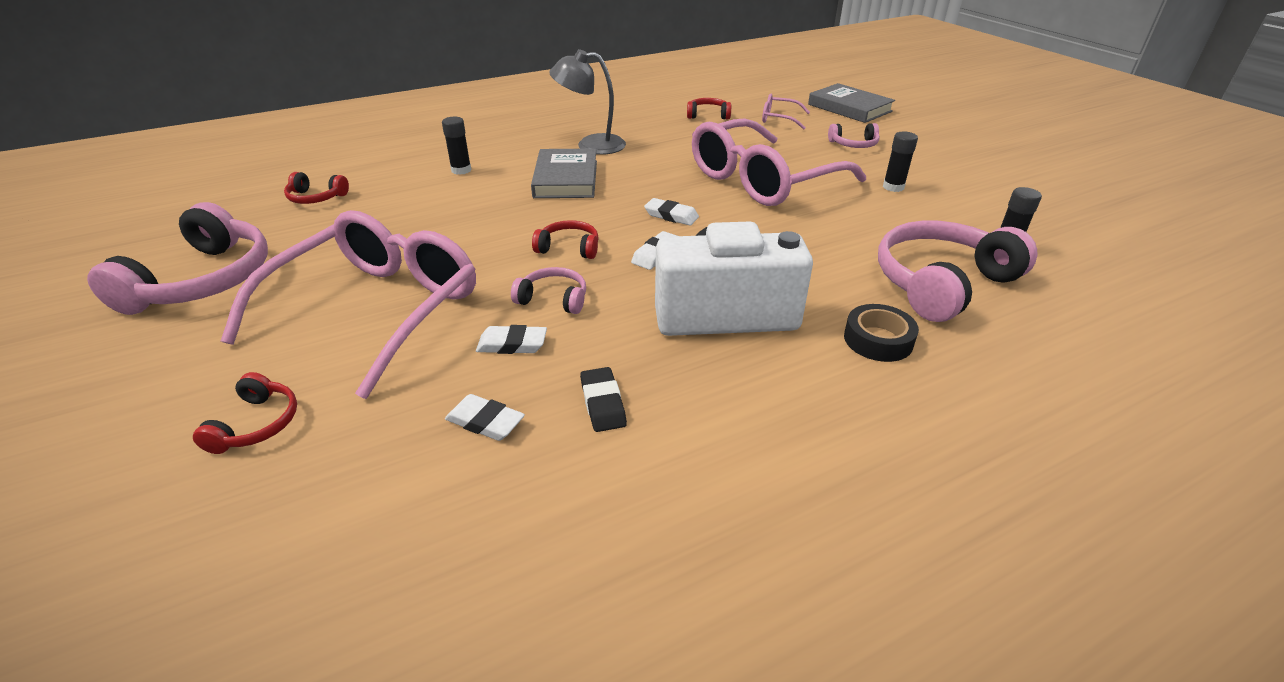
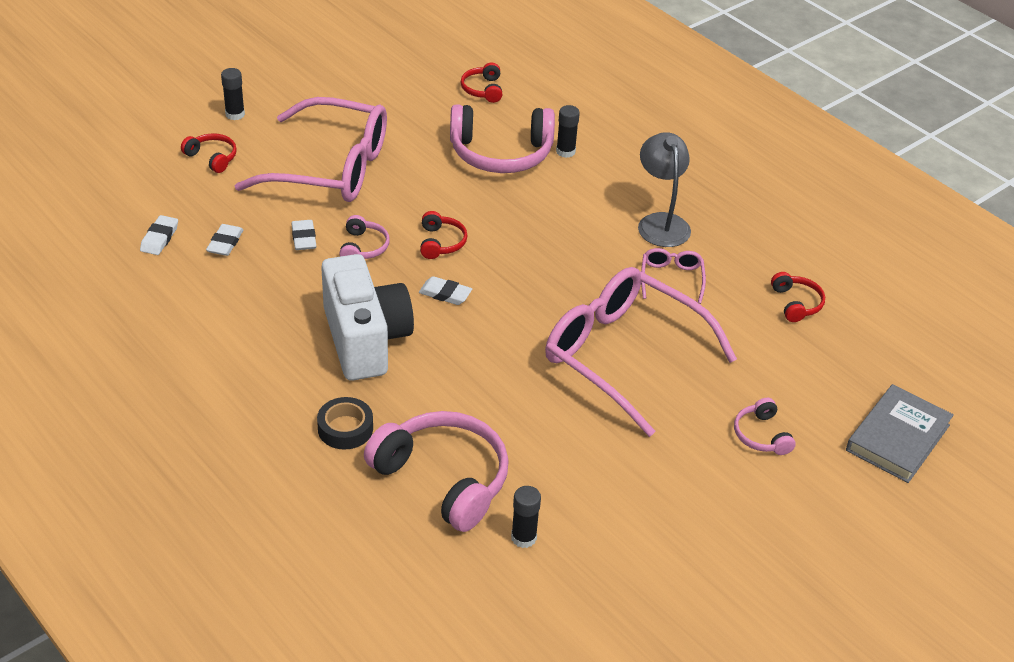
camera: 75 degrees right, 5 degrees up
(203, 280) = (349, 83): pink headphones -> pink headphones (501, 153)
(256, 424) = (212, 158): red headphones -> red headphones turned 135 degrees counterclockwise
(566, 179) = (572, 219): grey book -> none
(603, 403) = (249, 289): black eraser -> none
(671, 215) = (519, 296): white eraser -> white eraser (159, 238)
(779, 119) = (817, 367): pink glasses -> pink glasses (671, 279)
(893, 187) = (646, 462): black glue stick -> black glue stick (235, 114)

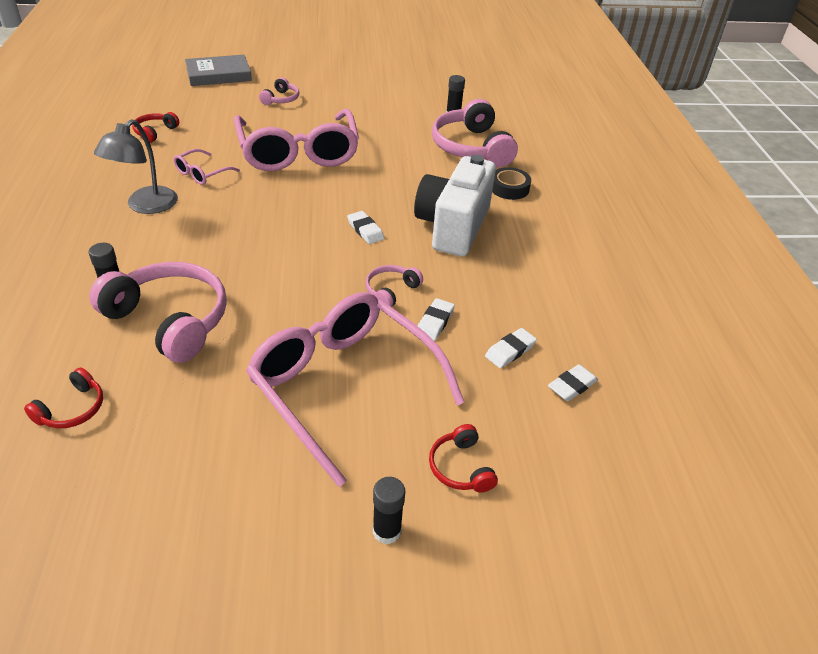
camera: 145 degrees left, 0 degrees up
(441, 242) = (325, 266): red headphones -> none

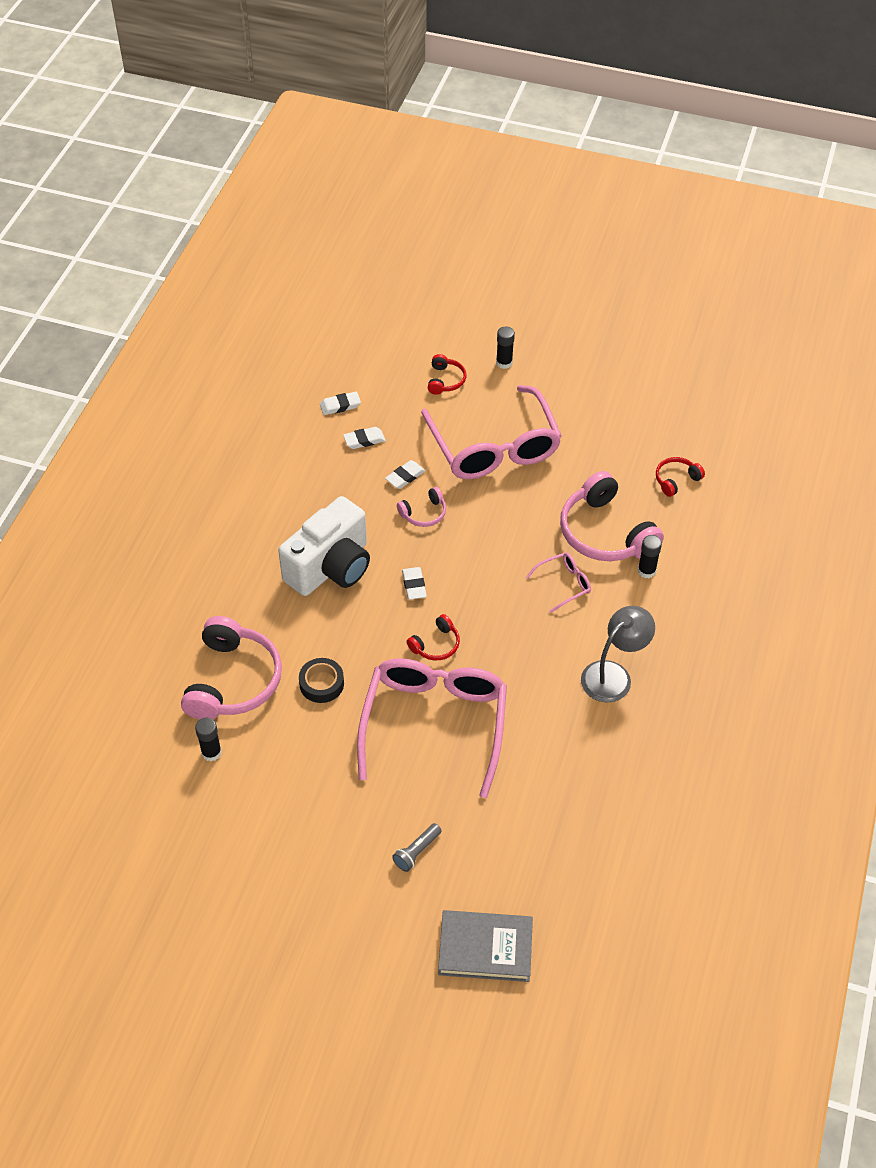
camera: 155 degrees left, 10 degrees up
(155, 132) = (592, 811): red headphones -> red headphones (436, 644)
(202, 173) = (549, 713): pink glasses -> pink glasses (564, 584)
(281, 99) = (417, 852): pink headphones -> grey flashlight
(509, 188) = (240, 604): black tape -> black tape (321, 684)

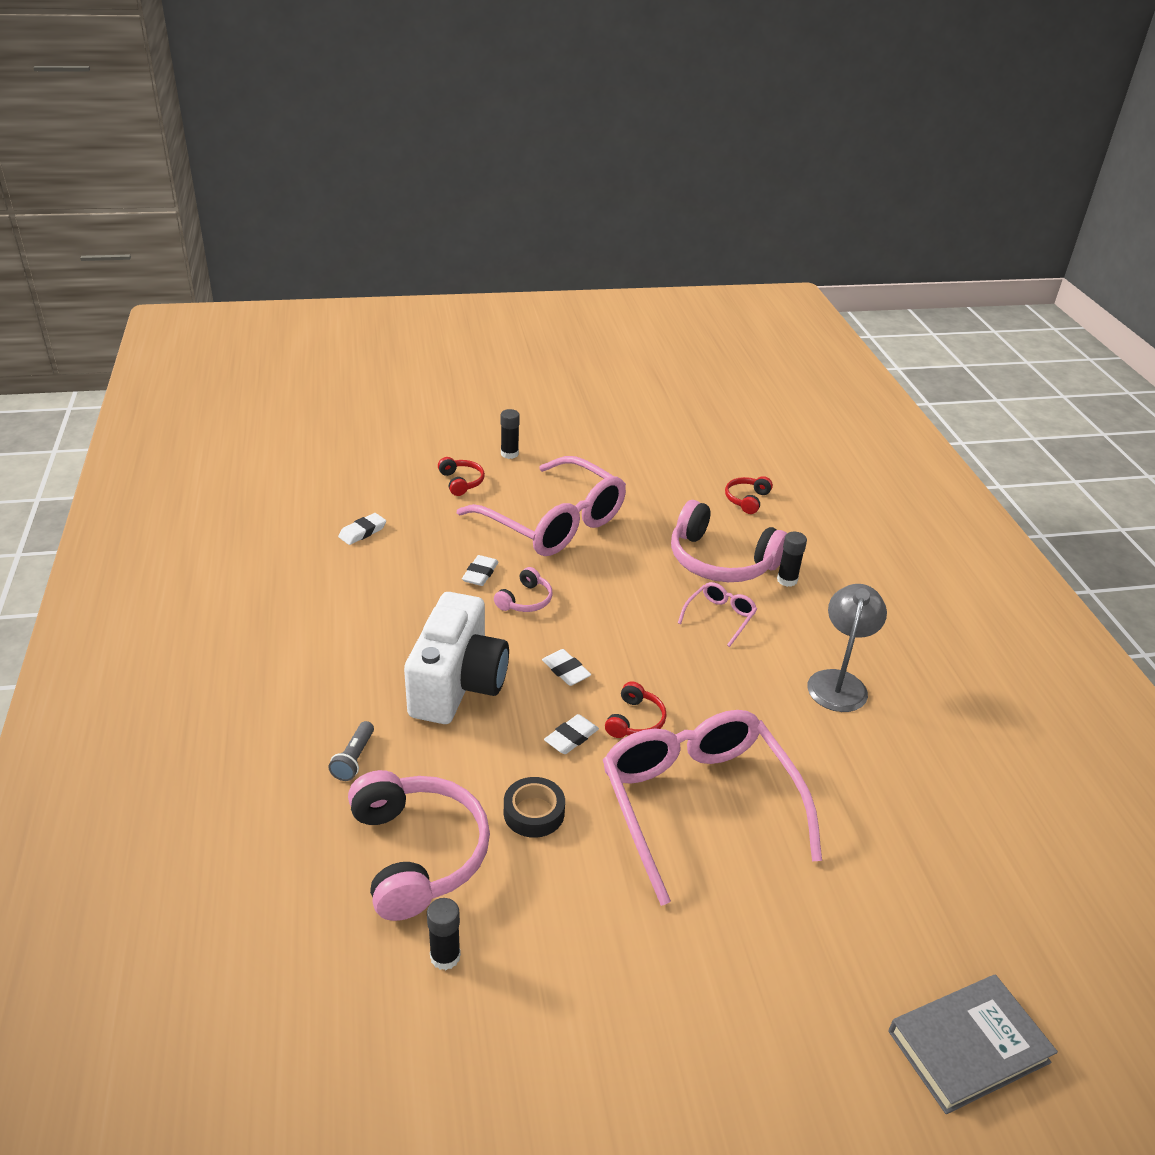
camera: 30 degrees left, 15 degrees down
(364, 440) = (411, 554): white eraser -> white eraser (571, 737)
(417, 852) = (794, 963): grey flashlight -> grey flashlight (354, 759)

